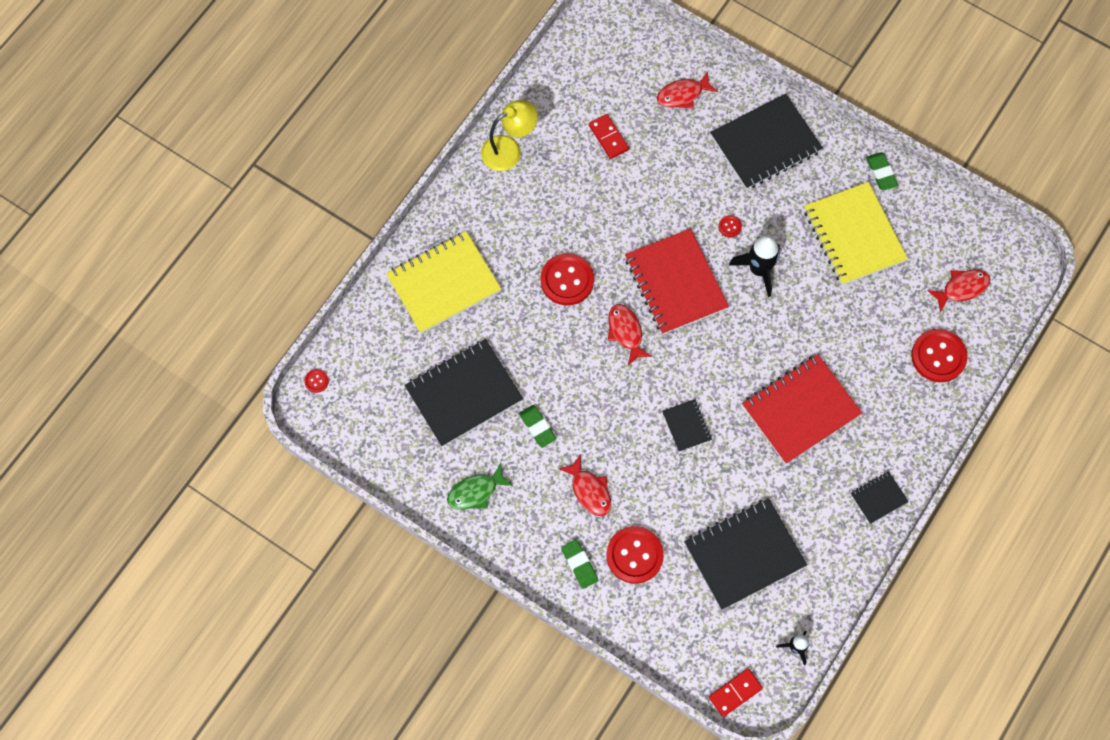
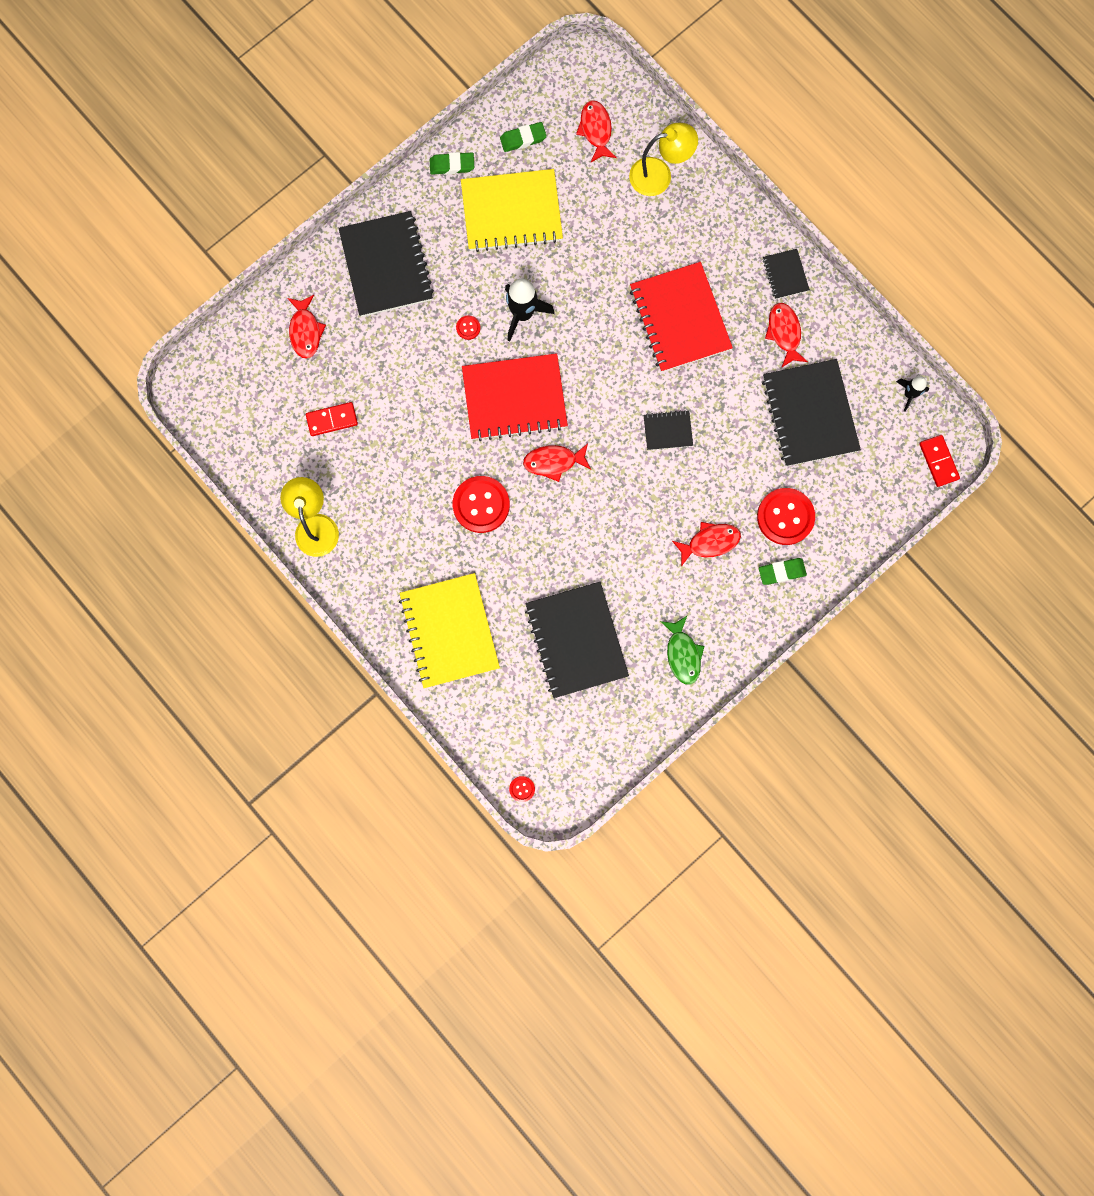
camera: 75 degrees left, 10 degrees up
(537, 427) = (631, 575): green eraser -> green eraser (523, 139)
(818, 511) = (784, 333): none -> red fish
(938, 356) = (659, 175): red button -> yellow lamp

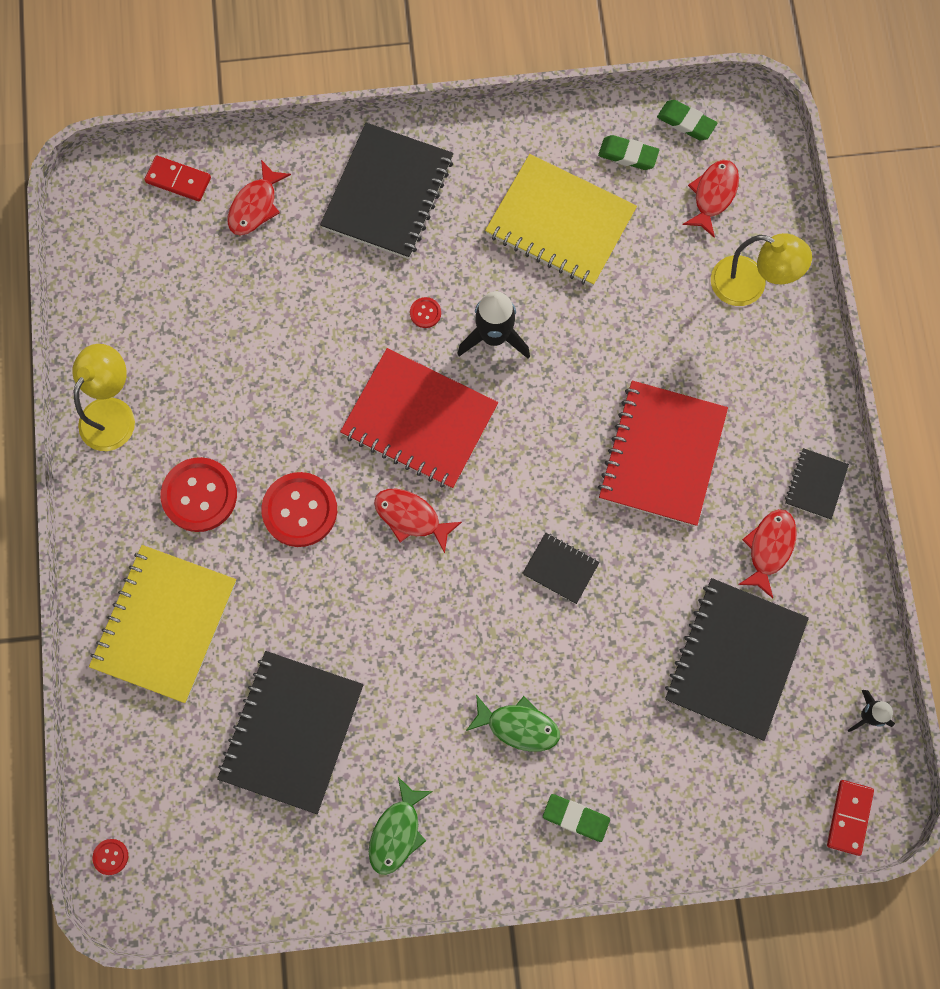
camera: 35 degrees right, 5 degrees down
(332, 420) = (213, 315): red domino -> red domino (178, 180)
(452, 165) = (532, 134): green eraser -> green eraser (686, 122)
(710, 542) = (518, 726): red fish -> green fish
(785, 517) = (624, 757): red button -> red button (199, 495)

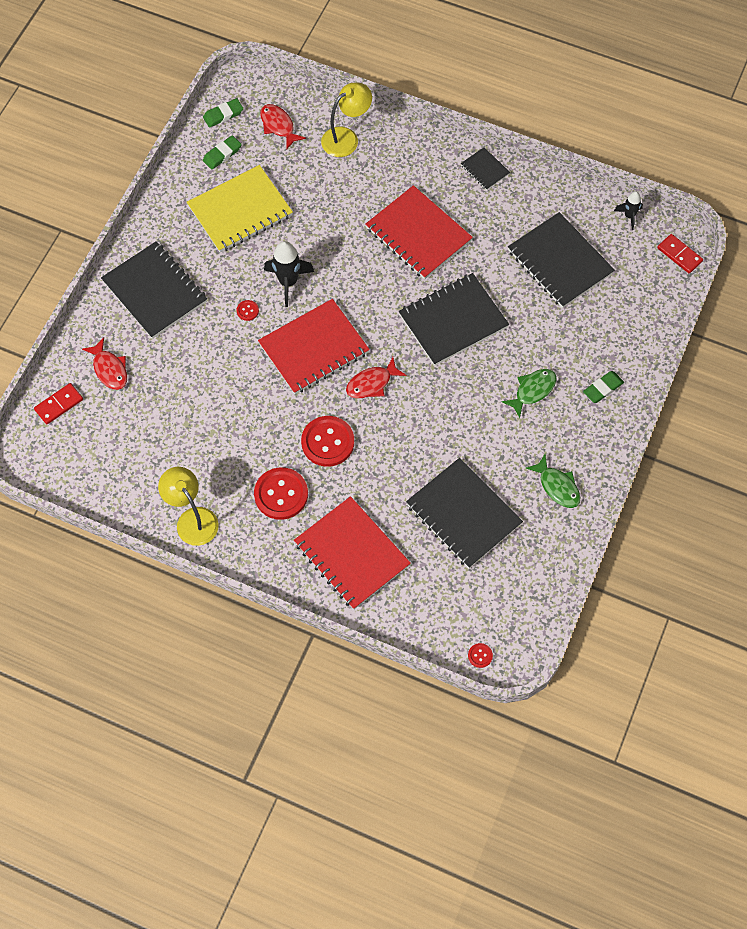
camera: 60 degrees left, 10 degrees down
(165, 624) = (352, 554): yellow notebook -> red notebook
(560, 568) = (453, 321): black notebook -> black notebook, size x2.10
(769, 548) = (507, 211): red fish -> none

